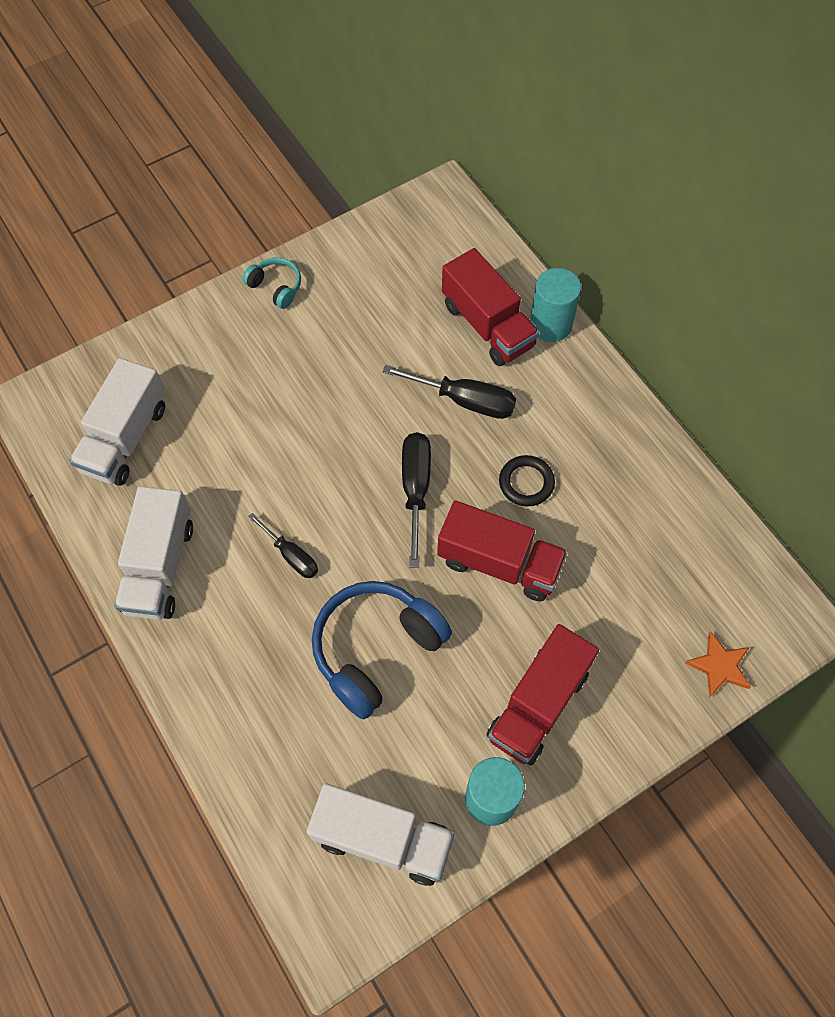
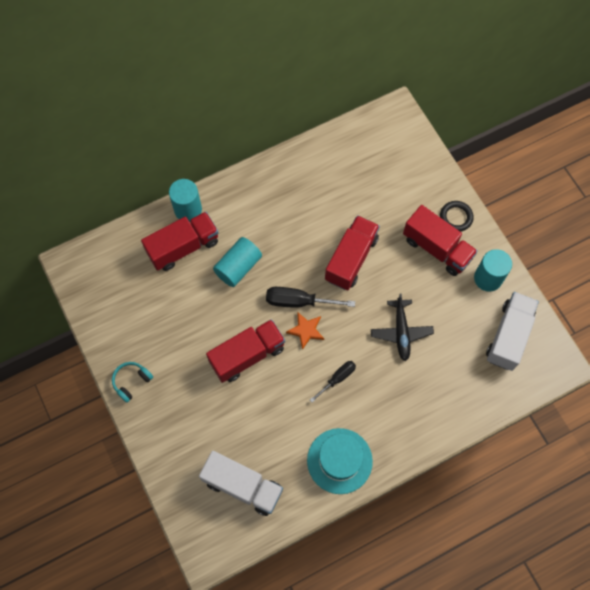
camera: 85 degrees left, 5 degrees up
(160, 567) = (339, 461): white truck -> turquoise hat
(322, 426) = (247, 355): none -> red truck
(376, 650) = (401, 332): blue headphones -> black plane
(464, 400) = (238, 267): black screwdriver -> turquoise cylinder
(526, 483) = (300, 238): black ring -> black ring (456, 217)
(719, 666) = (419, 155): orange star -> orange star (306, 330)

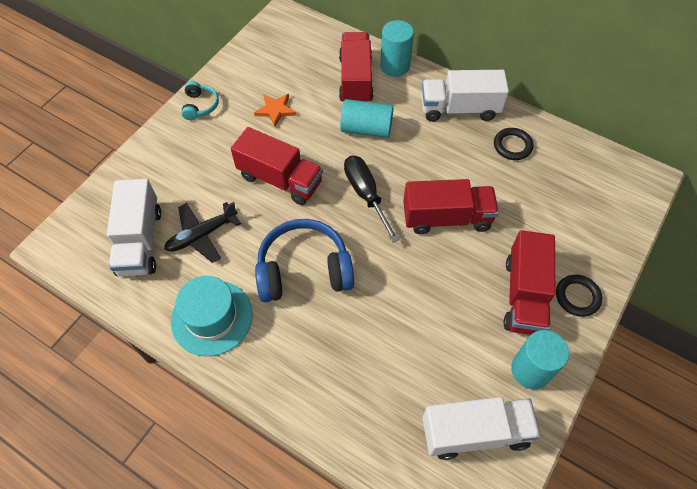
camera: 60 degrees right, 10 degrees down
(131, 382) = (200, 106): turquoise headphones -> turquoise headphones turned 75 degrees clockwise
(183, 247) = (355, 80): red truck -> red truck turned 120 degrees counterclockwise
(262, 190) = (459, 109): none -> white truck
(306, 330) = (339, 216): orange star -> orange star (275, 110)
(317, 176) = (512, 146): none -> black ring
(337, 378) = (304, 270): black screwdriver -> blue headphones
(401, 332) = (397, 307): black plane -> black plane (202, 235)

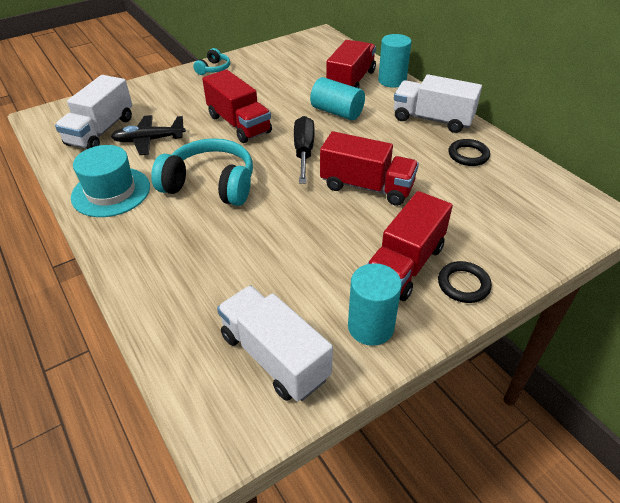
camera: 25 degrees right, 15 degrees down
(275, 110) = (270, 84): orange star -> none
(304, 270) = (210, 185): blue headphones -> turquoise headphones
(475, 432) = (274, 357): white truck -> white truck turned 150 degrees counterclockwise

